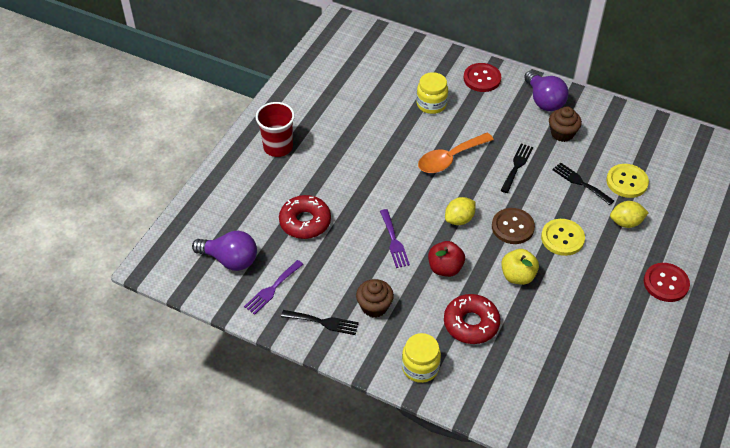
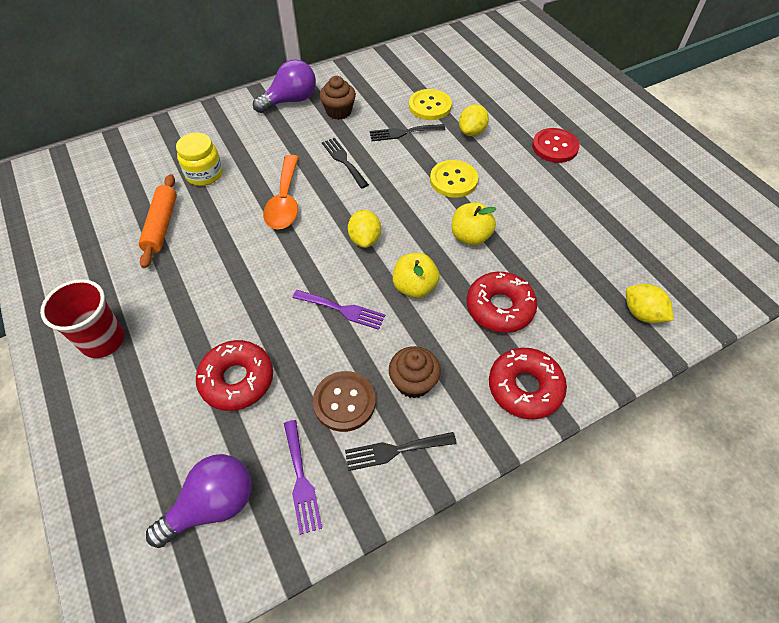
camera: 55 degrees left, 5 degrees up
(323, 322) = (395, 450): black fork -> black fork turned 150 degrees counterclockwise
(373, 114) = (161, 225): none -> orange rolling pin
(420, 367) = (525, 387): yellow jar -> red donut
(445, 268) = (414, 287): red apple -> yellow apple
(482, 78) = (218, 122): red button -> none
(512, 227) = (410, 206): brown button -> brown button (344, 402)
(543, 411) = (642, 313): none -> yellow lemon
(544, 101) = (290, 100): purple light bulb -> purple light bulb turned 45 degrees counterclockwise

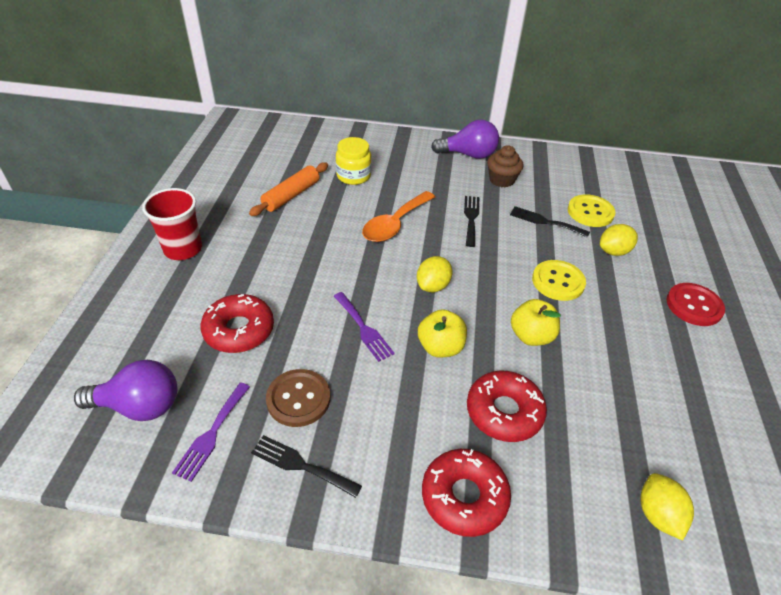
camera: 35 degrees right, 10 degrees down
(413, 382) = (367, 422): brown cupcake -> none

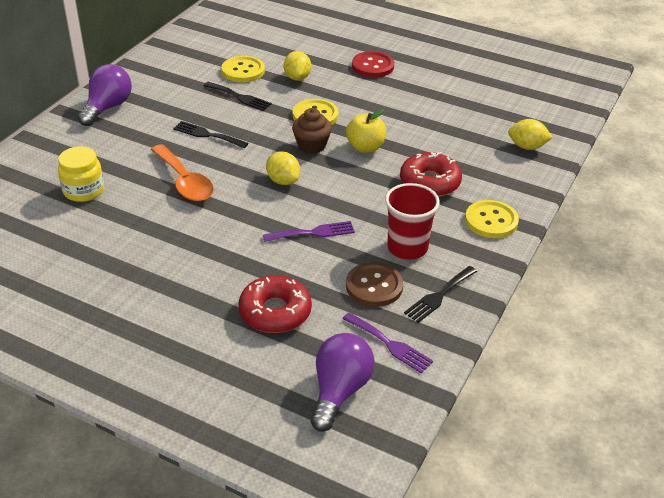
camera: 70 degrees left, 5 degrees down
(183, 249) = (124, 341): red cup -> red cup (407, 247)
(291, 195) = (84, 242): orange rolling pin -> none
(440, 347) = (355, 195): yellow apple -> none
(464, 496) = (491, 221): red donut -> yellow button
(501, 180) = (164, 101): brown cupcake -> brown cupcake (311, 145)
(545, 222) = (239, 97): black fork -> black fork turned 105 degrees counterclockwise

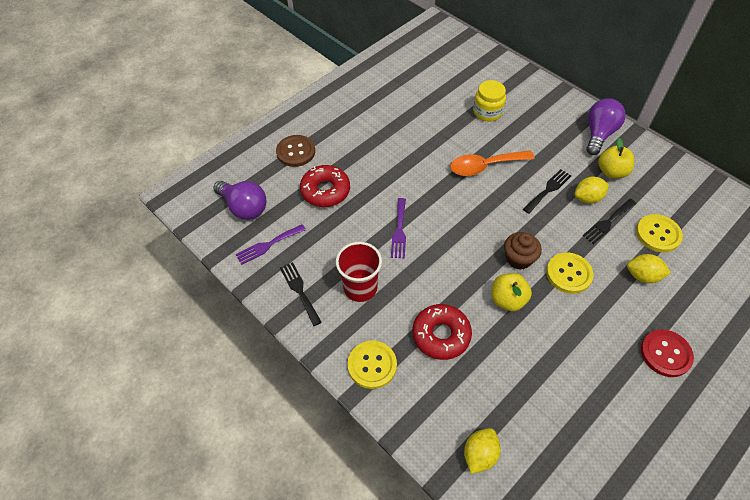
camera: 110 degrees right, 15 degrees up
(107, 107) = (599, 134): purple light bulb -> purple light bulb turned 105 degrees counterclockwise
(166, 97) = (611, 172): none -> yellow apple
(283, 181) = (471, 227): yellow lemon -> yellow lemon (587, 198)
(374, 286) = (326, 253): brown button -> brown button (296, 152)

